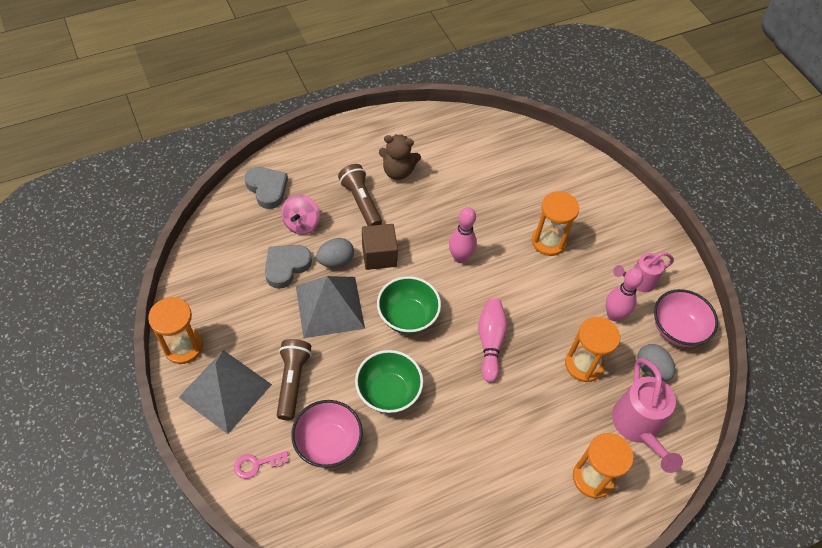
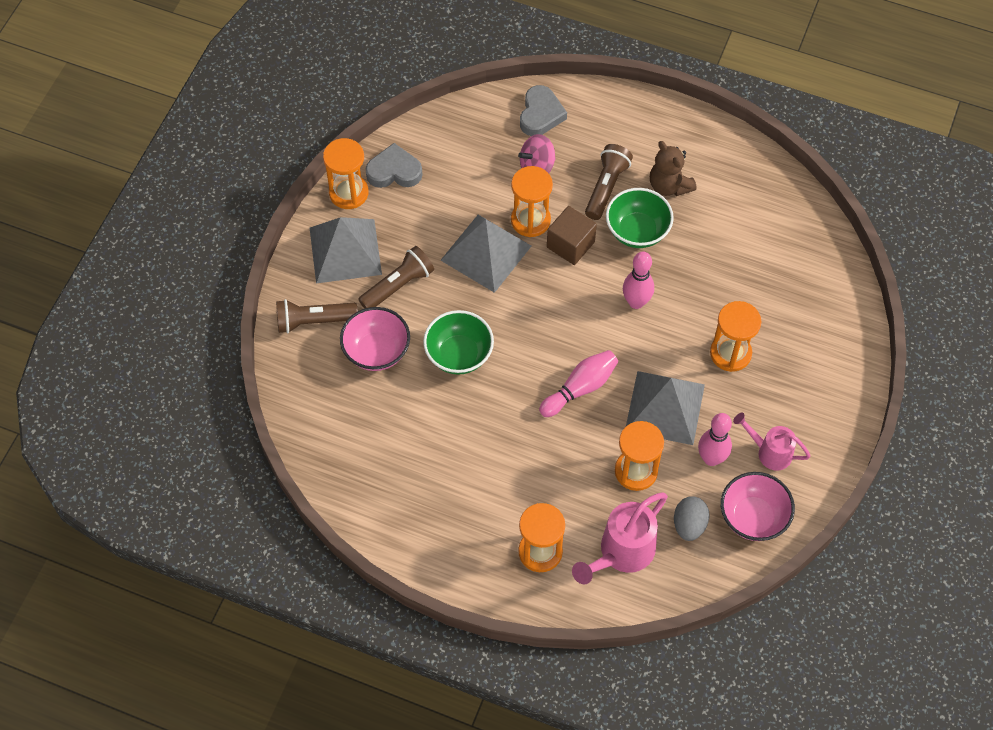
camera: 50 degrees right, 5 degrees up
(256, 464) = (313, 321): pink key -> brown flashlight
(286, 267) = (486, 193): grey heart -> grey heart (394, 171)
(336, 261) = (530, 220): grey egg -> orange hourglass
(407, 316) = (537, 312): green bowl -> green bowl (637, 231)
(552, 308) = (665, 407): none -> grey pyramid

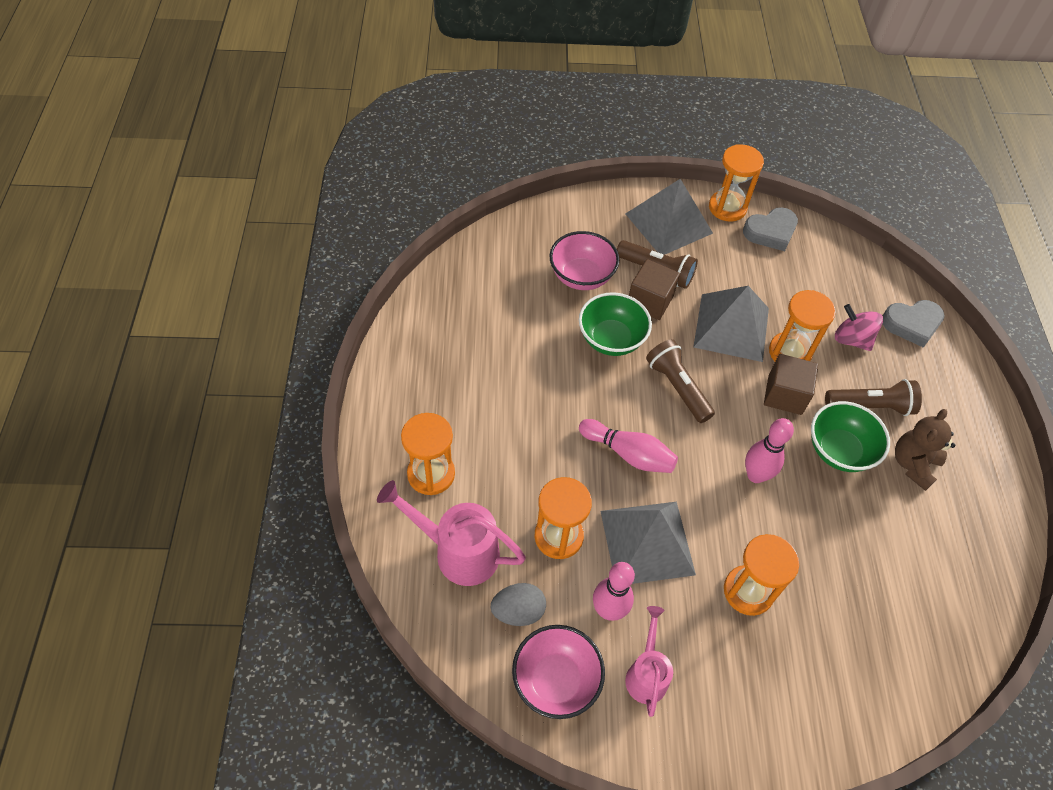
camera: 65 degrees right, 5 degrees down
(313, 321) = (587, 223): brown flashlight -> brown flashlight (677, 387)
(394, 171) = (770, 232): grey heart -> grey heart turned 90 degrees clockwise
(430, 305) = (650, 301): none -> brown cube

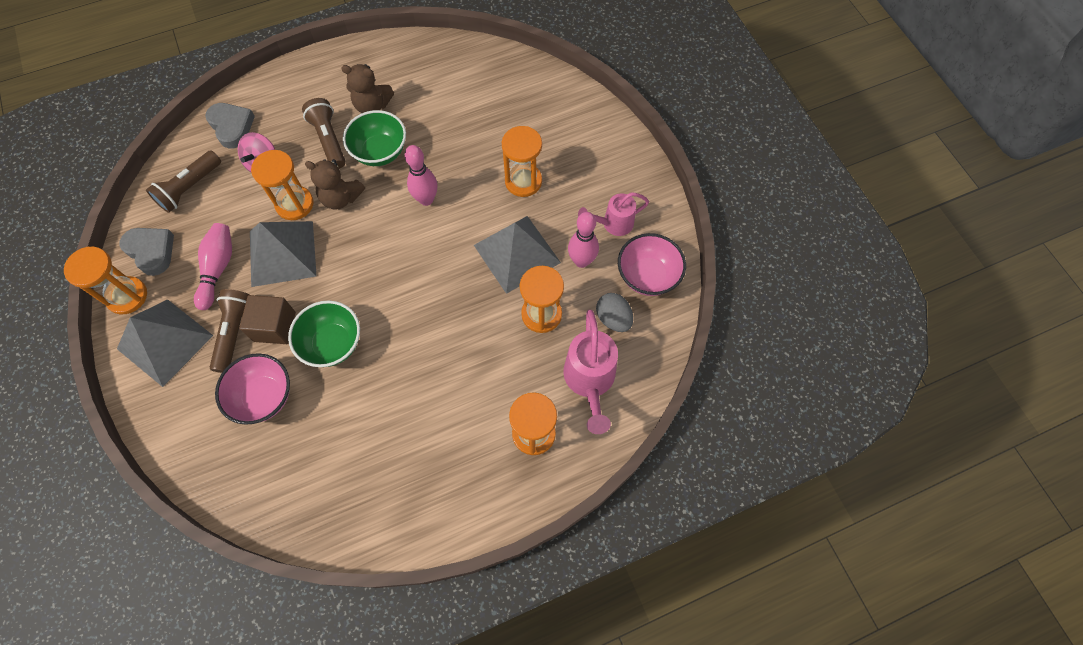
camera: 110 degrees left, 10 degrees up
(628, 454) = (446, 290): pink bowling pin -> pink bowling pin (218, 269)
(677, 387) = (365, 275): brown flashlight -> brown flashlight (190, 188)
(785, 395) = (341, 198): brown cube -> brown teddy bear

